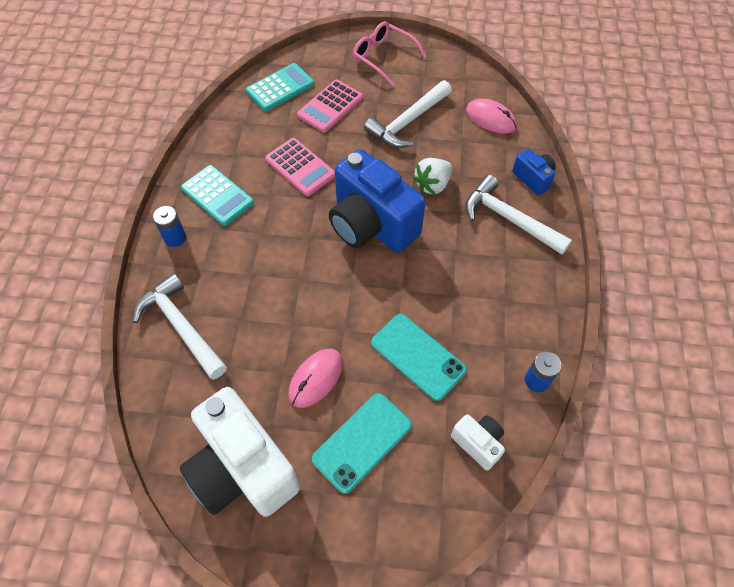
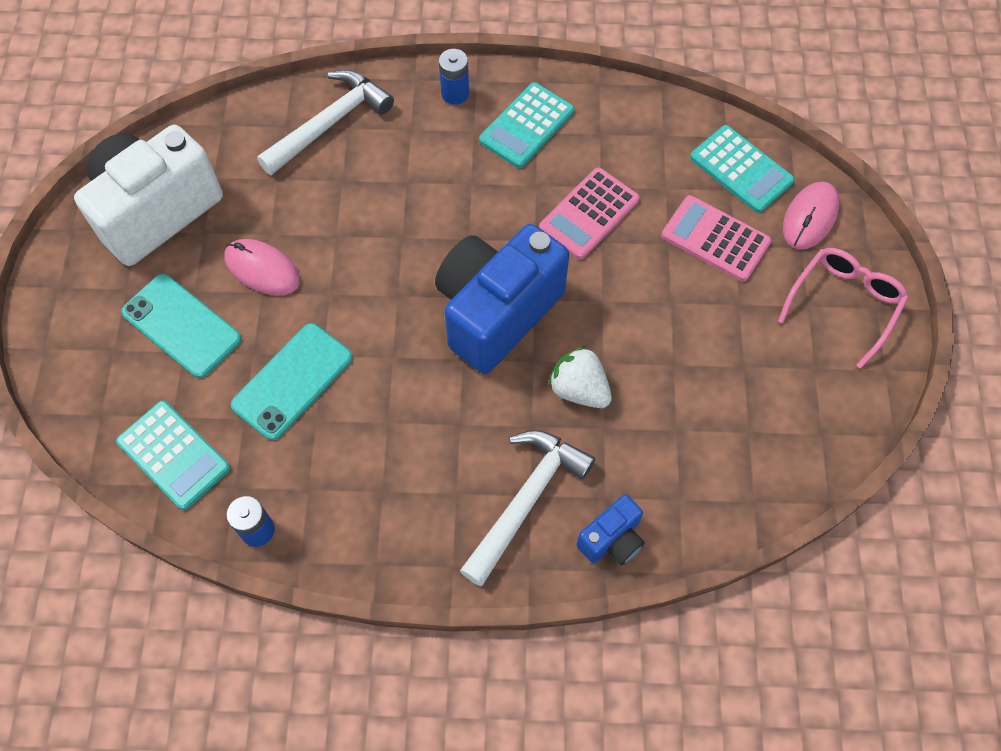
camera: 85 degrees right, 5 degrees up
(407, 122) = (702, 348): white hammer -> none
(478, 443) = (174, 455): white camera -> turquoise calculator
(490, 118) = (734, 475): pink mouse -> pink mouse (810, 217)

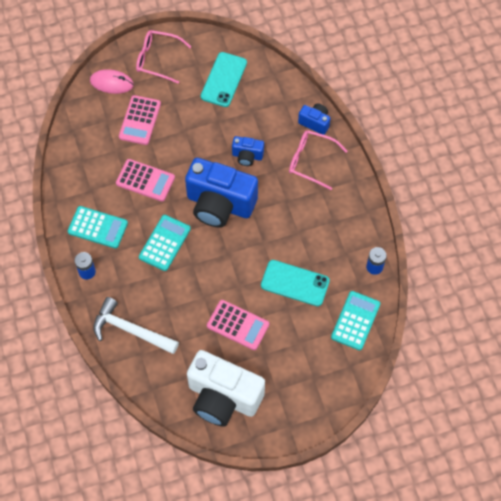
camera: 110 degrees left, 0 degrees up
(181, 326) = (286, 350): turquoise phone -> turquoise phone (224, 79)
(262, 269) = (238, 325): pink mouse -> pink calculator
(526, 499) = (311, 161): white hammer -> pink glasses
(579, 389) = (247, 156): white strawberry -> blue camera
(741, 169) = (92, 119): turquoise calculator -> turquoise calculator (164, 243)

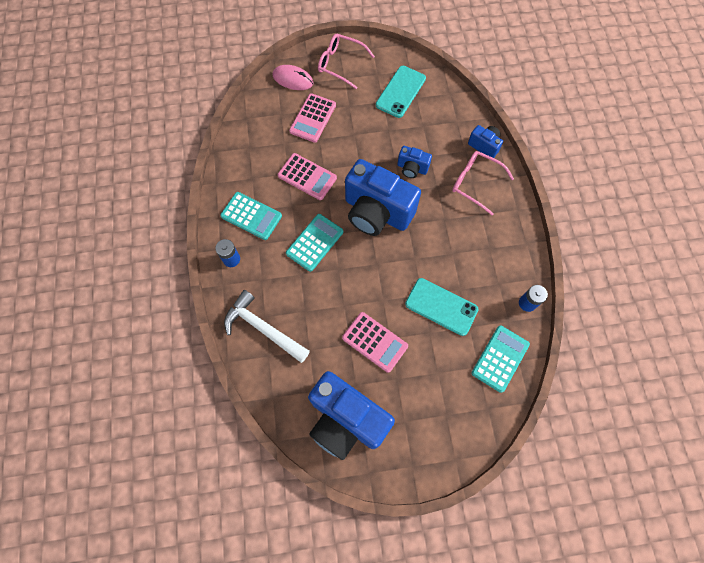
camera: 10 degrees right, 5 degrees up
(223, 397) = (346, 420): white camera -> blue camera

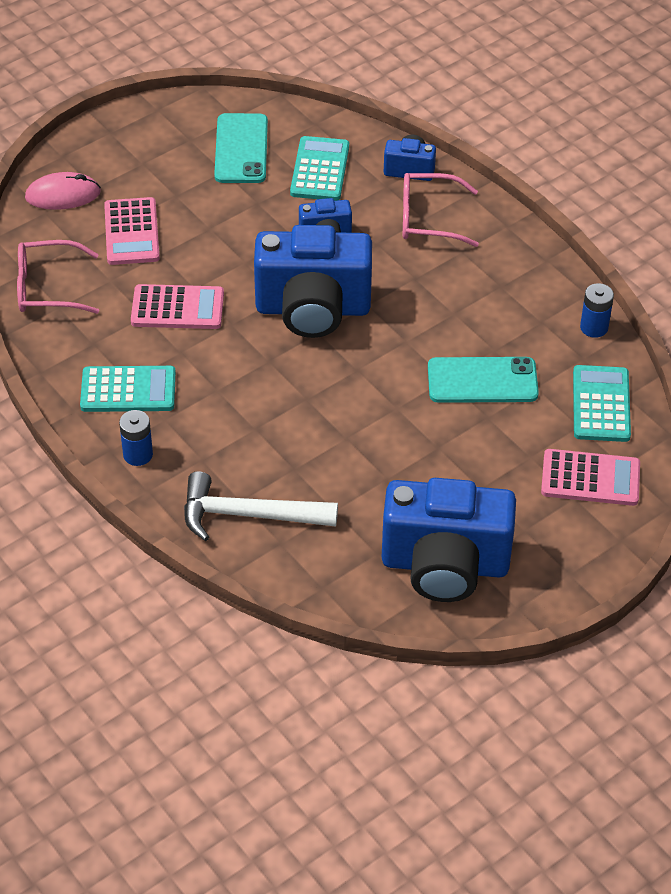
camera: 30 degrees left, 20 degrees down
(314, 242) = (248, 382): turquoise calculator -> turquoise calculator (319, 169)
(340, 64) = (123, 148): pink glasses -> pink glasses (47, 287)
(375, 342) = (420, 460): pink calculator -> pink calculator (590, 478)

